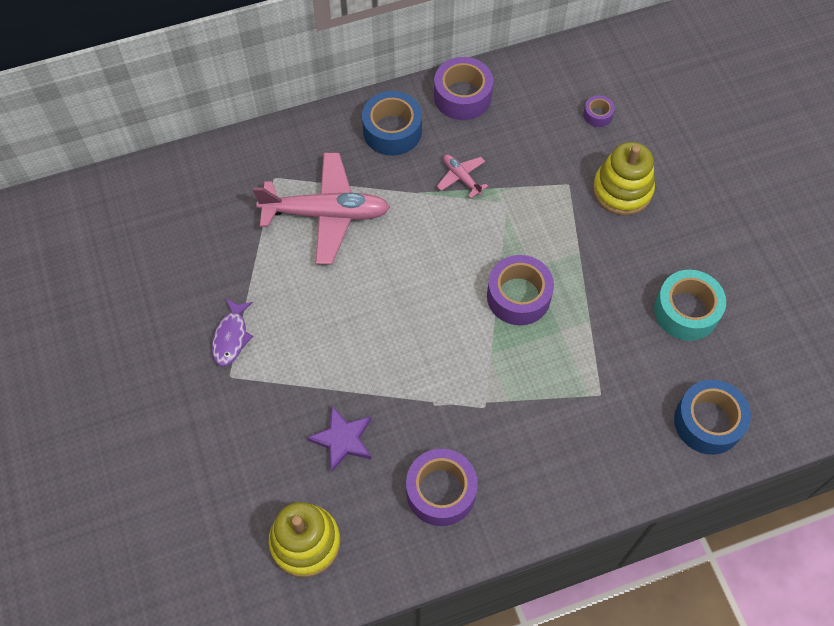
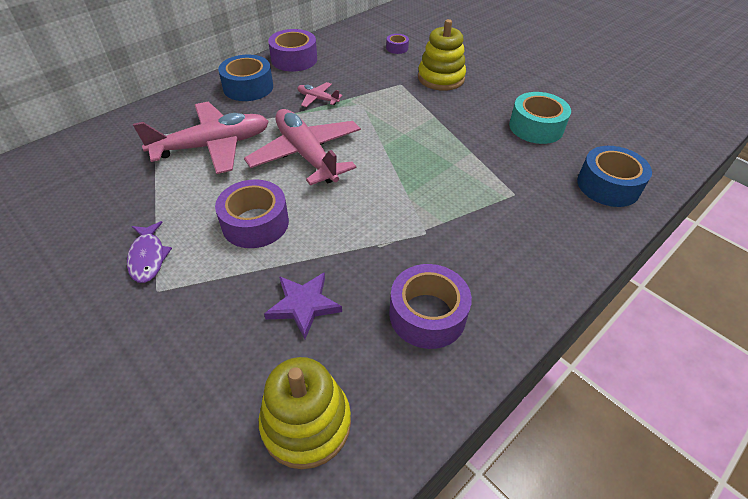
camera: 25 degrees left, 15 degrees down
(414, 261) = (306, 155): none -> pink plane
(518, 296) = (406, 153): purple tape -> purple tape (255, 223)

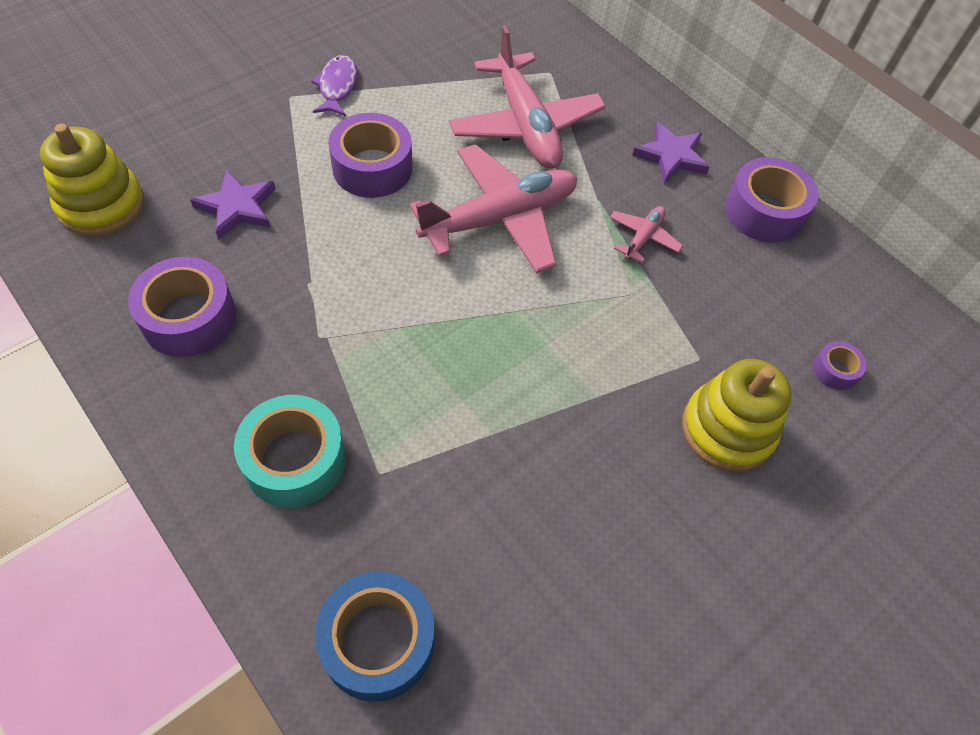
camera: 90 degrees right, 10 degrees up
(148, 257) = (337, 86): purple fish -> purple fish turned 105 degrees clockwise
(248, 87) = (671, 156): blue tape -> purple star
(536, 127) = (562, 566): turquoise tape -> turquoise tape (294, 459)

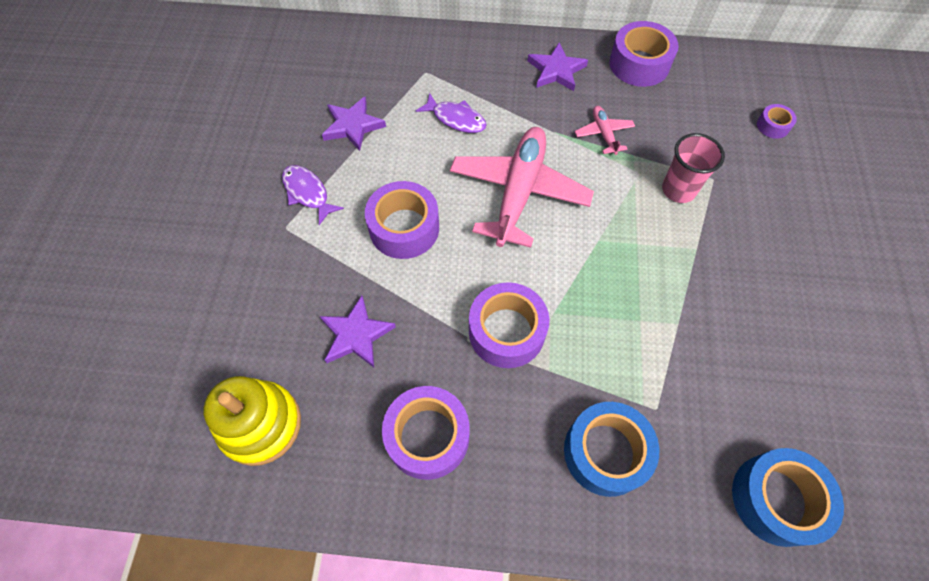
camera: 40 degrees left, 5 degrees up
(294, 459) = (605, 452): turquoise tape -> blue tape
(344, 305) = (506, 331): none -> purple tape
(435, 67) = (353, 126): none -> purple star
(525, 125) = (456, 119): pink plane -> purple fish
(650, 338) = (678, 190): none -> pink cup
(727, 429) = (770, 205): yellow stacking toy -> none

